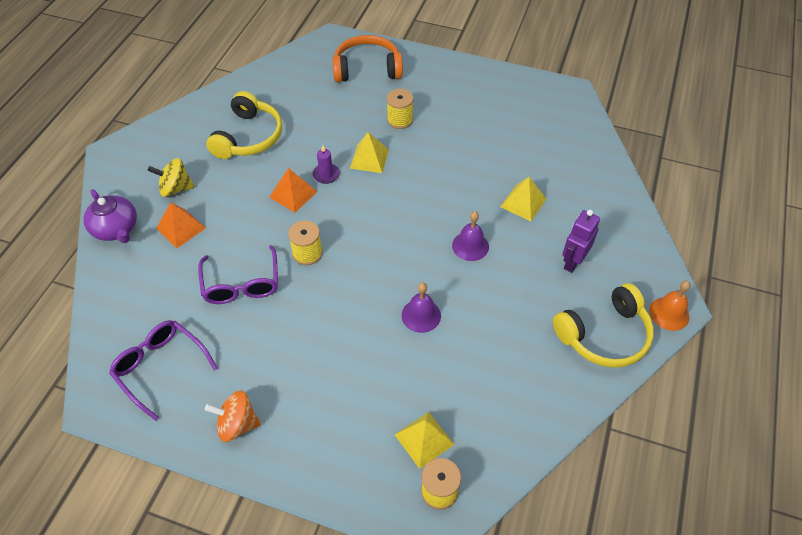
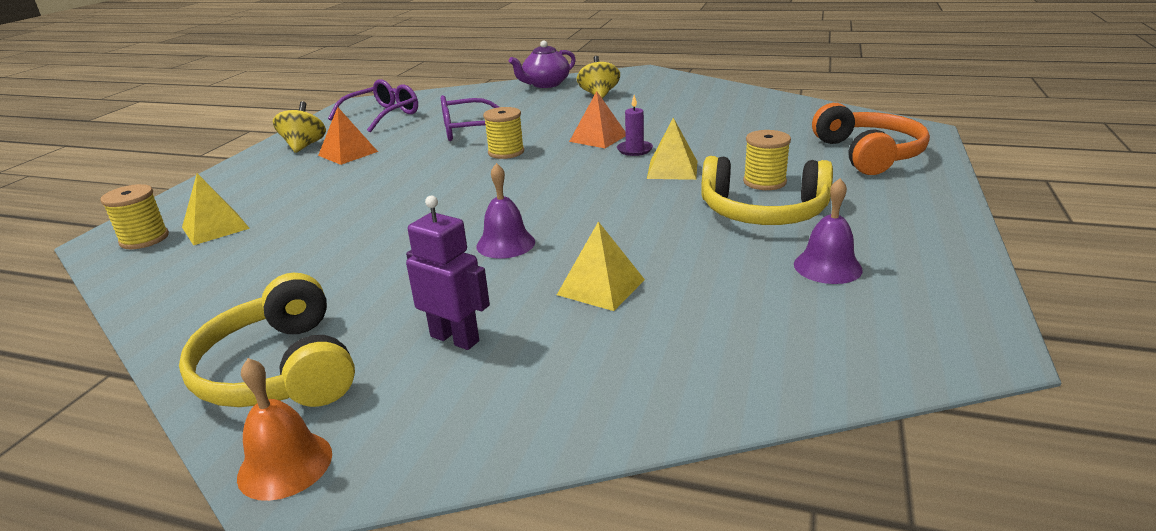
camera: 90 degrees right, 25 degrees down
(181, 228) = (546, 102): orange pyramid -> orange pyramid (348, 153)
(237, 424) = (304, 146): orange spinning top -> yellow spinning top
(249, 137) = (687, 111): yellow headphones -> yellow headphones (763, 212)
(421, 315) = (392, 216): purple bell -> purple bell (827, 267)

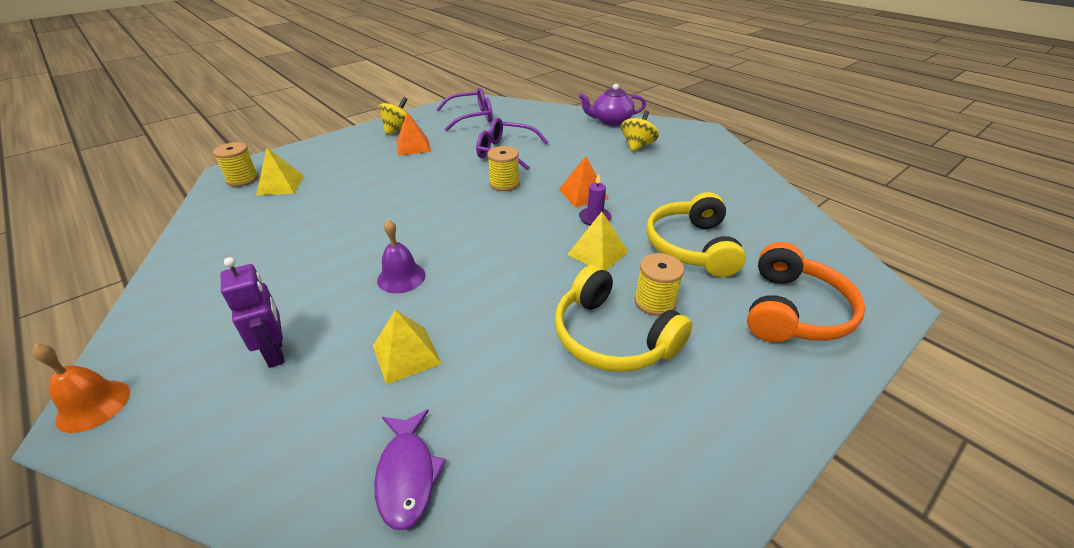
camera: 30 degrees right, 10 degrees up
(279, 370) = (175, 324): yellow headphones -> yellow headphones (691, 246)
(726, 349) = (407, 475): none -> purple fish
(827, 267) = (588, 432): purple bell -> none

